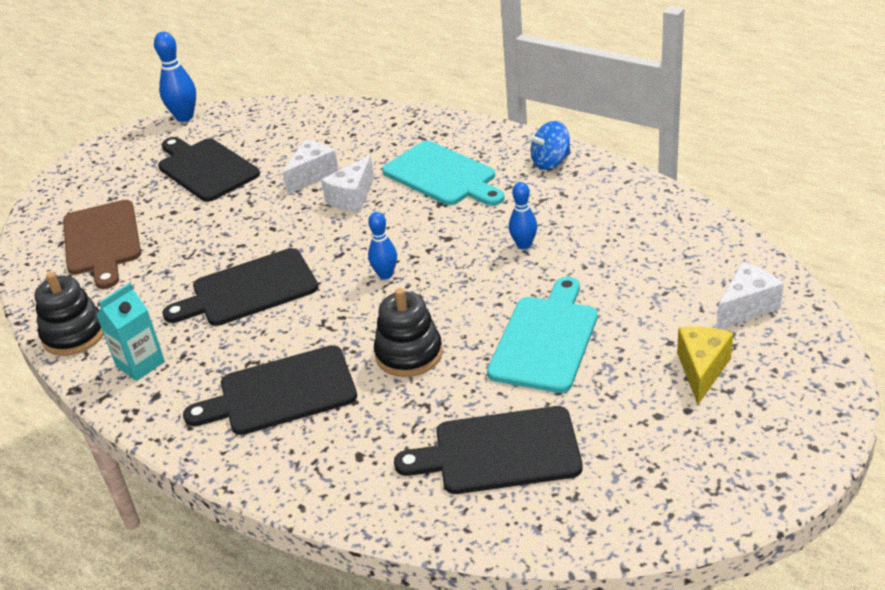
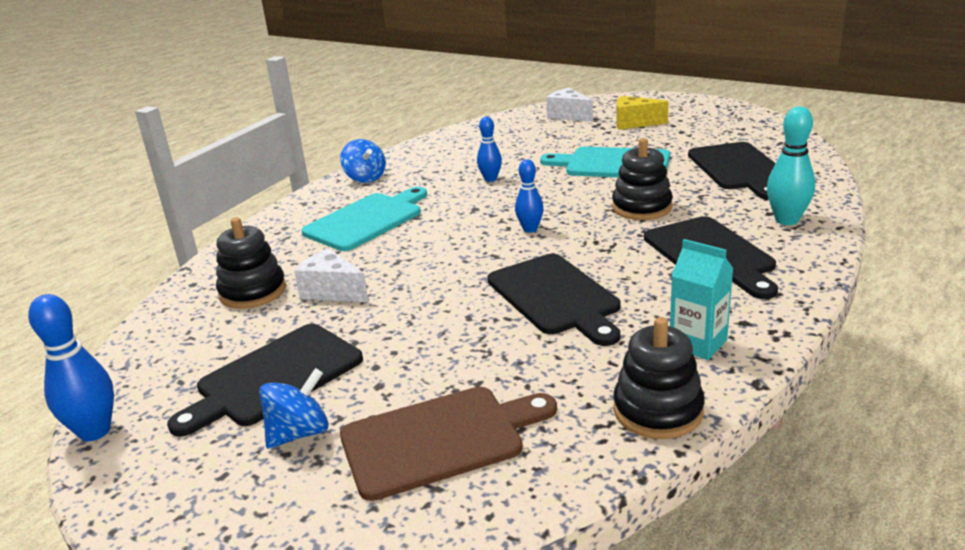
camera: 95 degrees left, 10 degrees down
(140, 187) = (299, 433): none -> blue spinning top
(329, 139) = (253, 292): none -> black stacking toy
(335, 465) = (787, 220): none -> turquoise bowling pin
(352, 198) = (390, 261): white cheese -> none

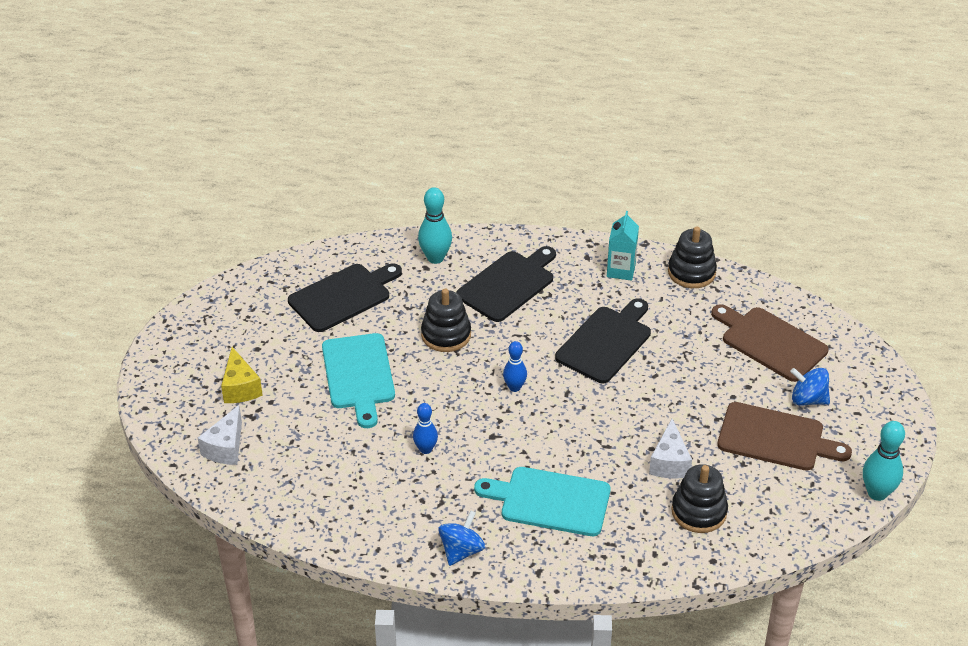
camera: 120 degrees left, 15 degrees up
(95, 431) = (877, 493): blue bowling pin -> turquoise bowling pin
(274, 377) = (775, 438): black cutting board -> brown cutting board

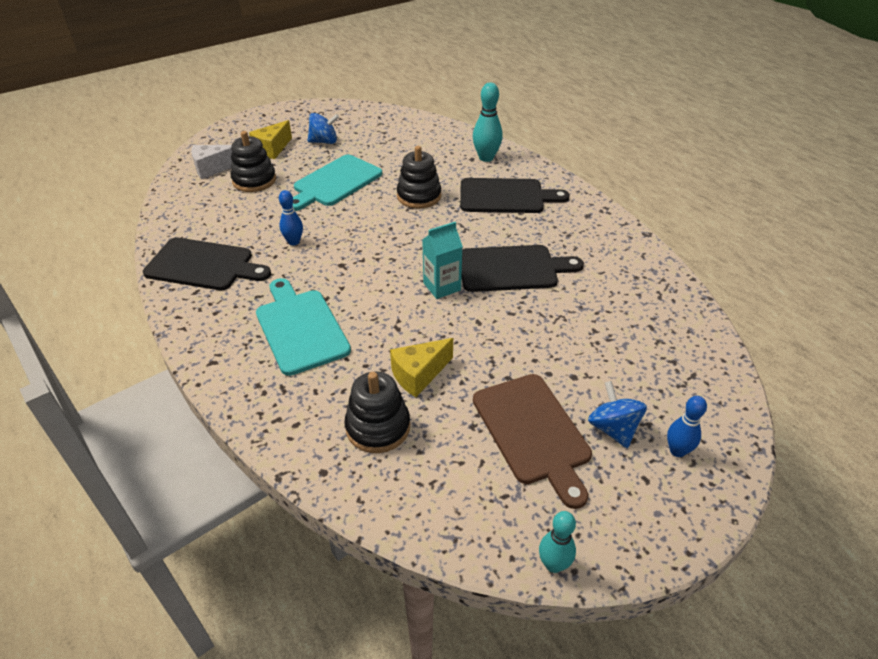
camera: 50 degrees right, 0 degrees up
(343, 296) = (400, 144): black cutting board -> black cutting board (203, 265)
(461, 551) = (201, 309): blue spinning top -> blue spinning top (324, 142)
(514, 387) = (405, 250): blue bowling pin -> blue bowling pin (677, 451)
(621, 270) = (599, 237): turquoise carton -> turquoise carton (442, 286)
(669, 462) = (419, 375): white cheese -> yellow cheese
(691, 272) = (655, 273): black stacking toy -> black stacking toy (254, 180)
(770, 342) = (648, 362): brown cutting board -> none
(877, 493) = (553, 564): turquoise bowling pin -> turquoise bowling pin, size x0.65

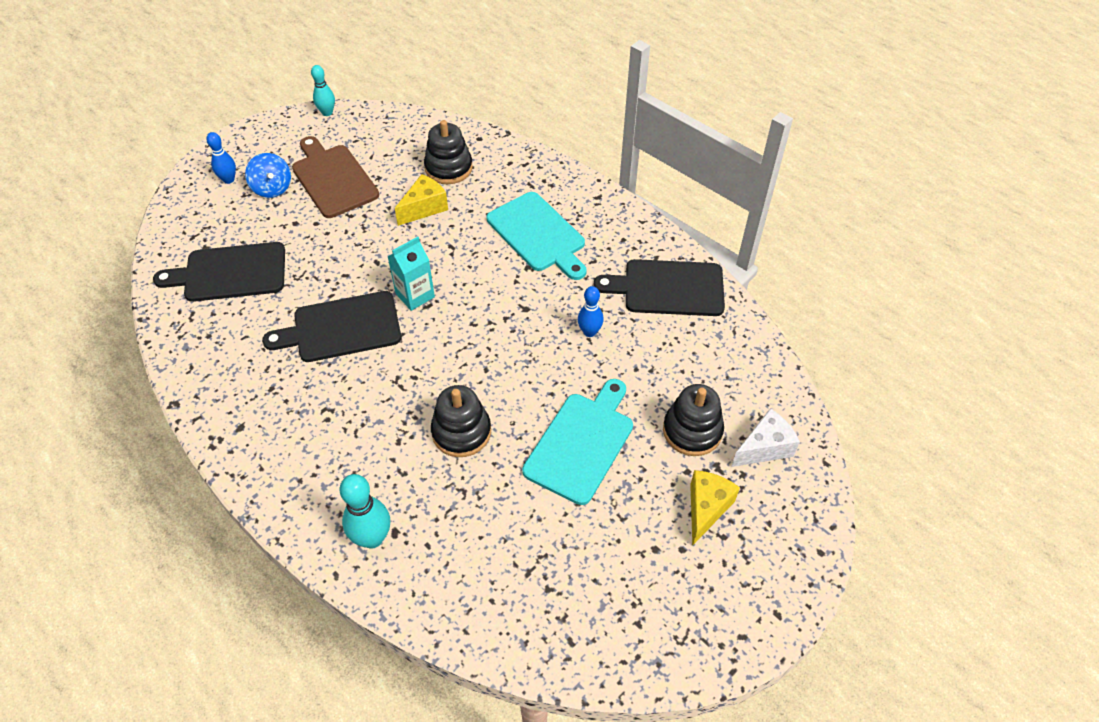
camera: 170 degrees right, 10 degrees up
(324, 142) = (636, 543): blue spinning top -> none
(505, 196) = (344, 448): black cutting board -> black cutting board (230, 273)

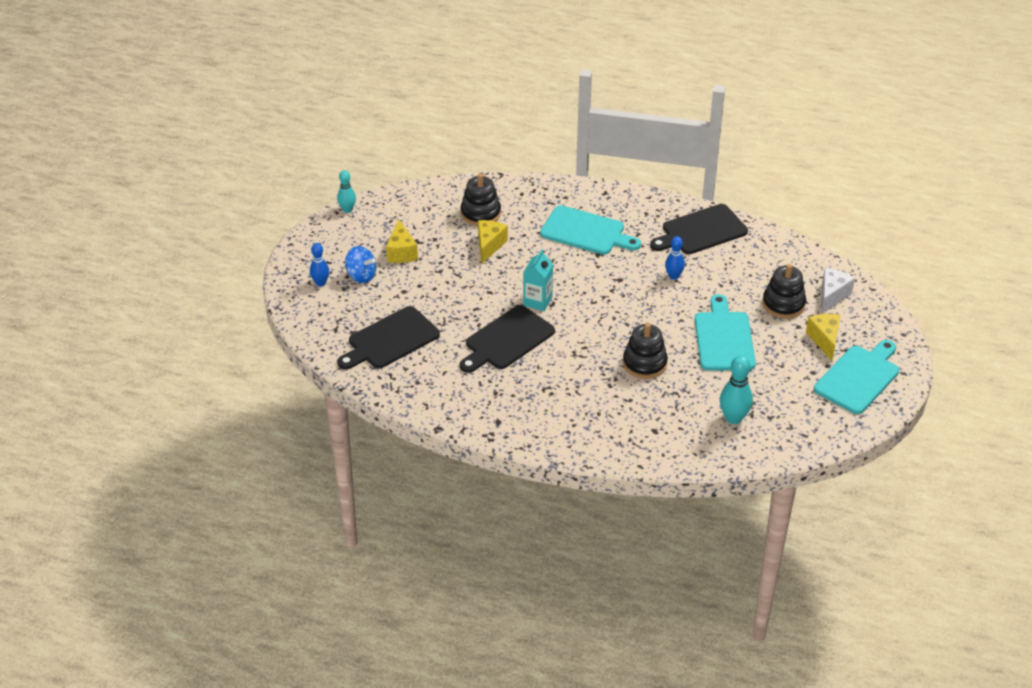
camera: 30 degrees left, 10 degrees down
(333, 178) = (401, 252): brown cutting board -> yellow cheese
(372, 538) = (644, 439): turquoise bowling pin -> turquoise bowling pin (733, 418)
(710, 589) = (859, 377): none -> turquoise cutting board

